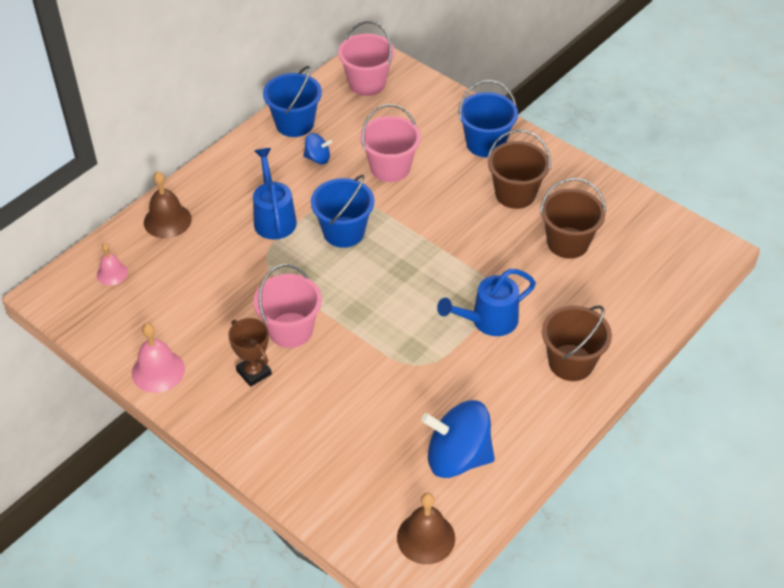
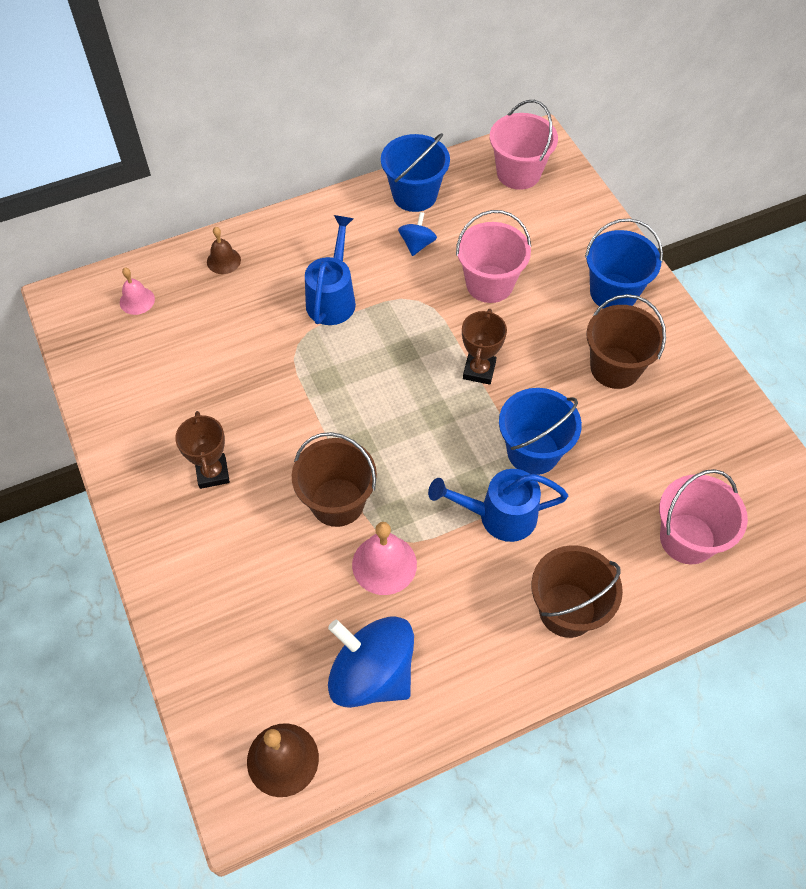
camera: 25 degrees right, 10 degrees up
(158, 371) = (119, 430): pink bell -> pink bell (384, 564)
(167, 220) = (223, 260): brown bell -> brown bell, size x0.63
(290, 330) = (277, 438): pink bucket -> pink bucket (687, 539)
(318, 158) = (417, 244): blue spinning top -> blue spinning top turned 105 degrees counterclockwise
(343, 232) = (397, 342): blue bucket -> blue bucket (533, 452)
(417, 230) = (479, 370): none -> brown trophy
(568, 243) = (645, 453): brown bucket -> brown bucket (337, 502)

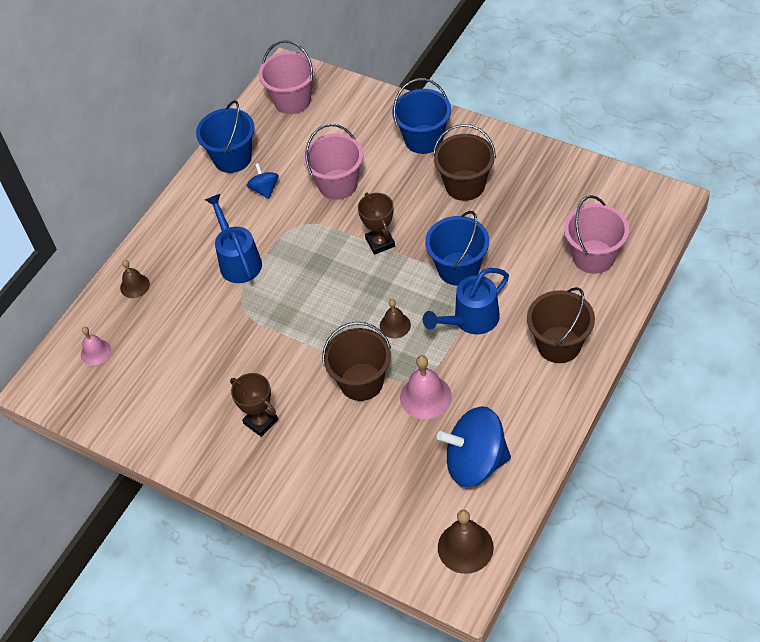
camera: 30 degrees left, 5 degrees down
(419, 466) = (395, 325): none -> brown bell

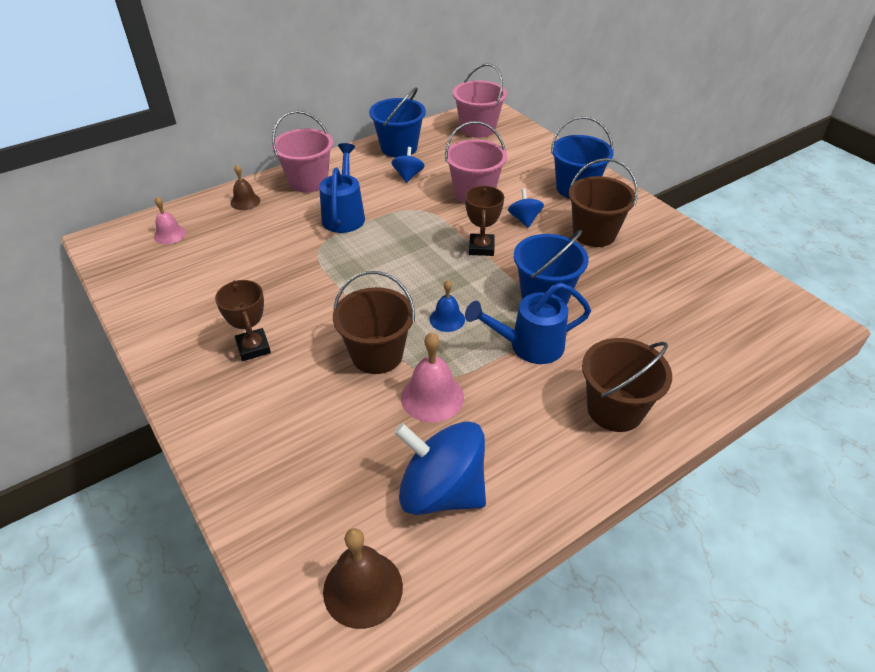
camera: 20 degrees right, 10 degrees down
(395, 325) = (447, 319): brown bell -> blue bell
(398, 195) = (524, 219): none -> blue spinning top
(593, 257) = (700, 341): pink bucket -> pink bucket (308, 181)

